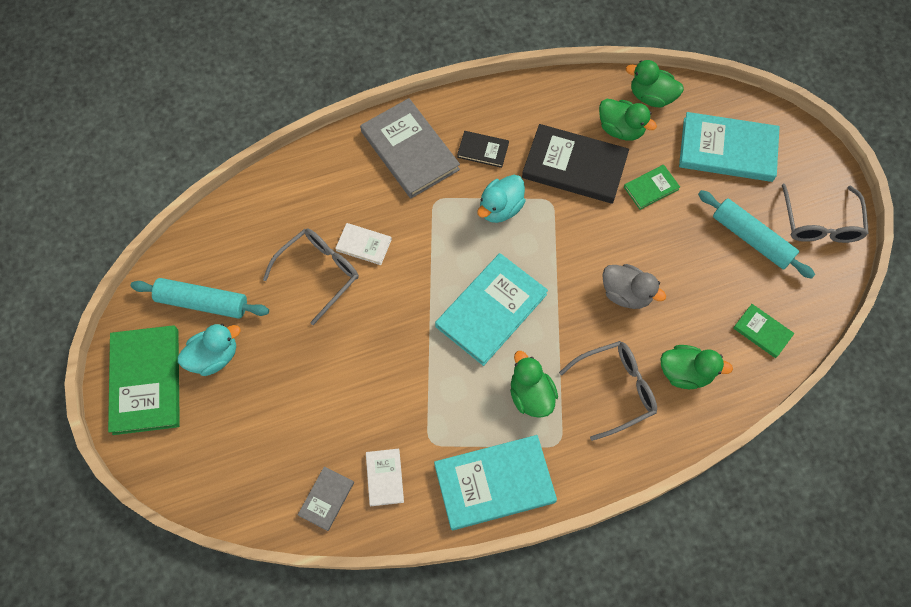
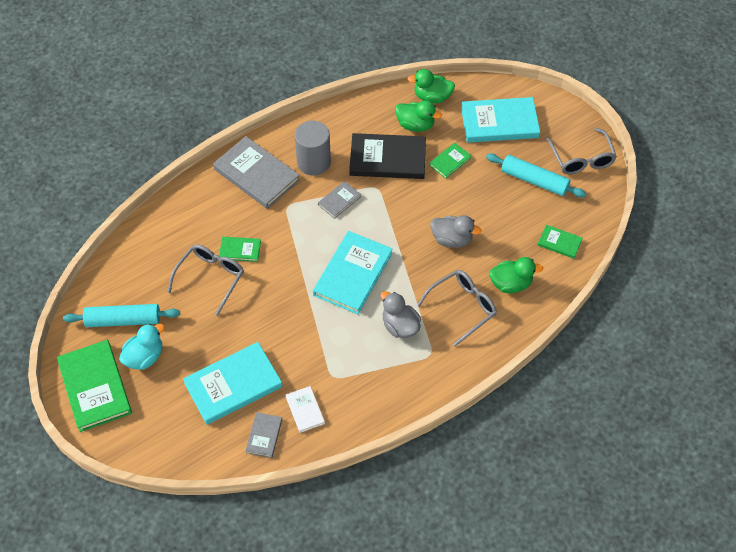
camera: 15 degrees left, 10 degrees down
(364, 245) = (240, 250): white book -> green book
(483, 150) = (313, 162): black book -> grey cylinder
(494, 483) = (390, 393): turquoise book -> turquoise book (233, 385)
(500, 208) = (339, 201): turquoise duck -> grey book
(531, 395) = (400, 326): green duck -> grey duck

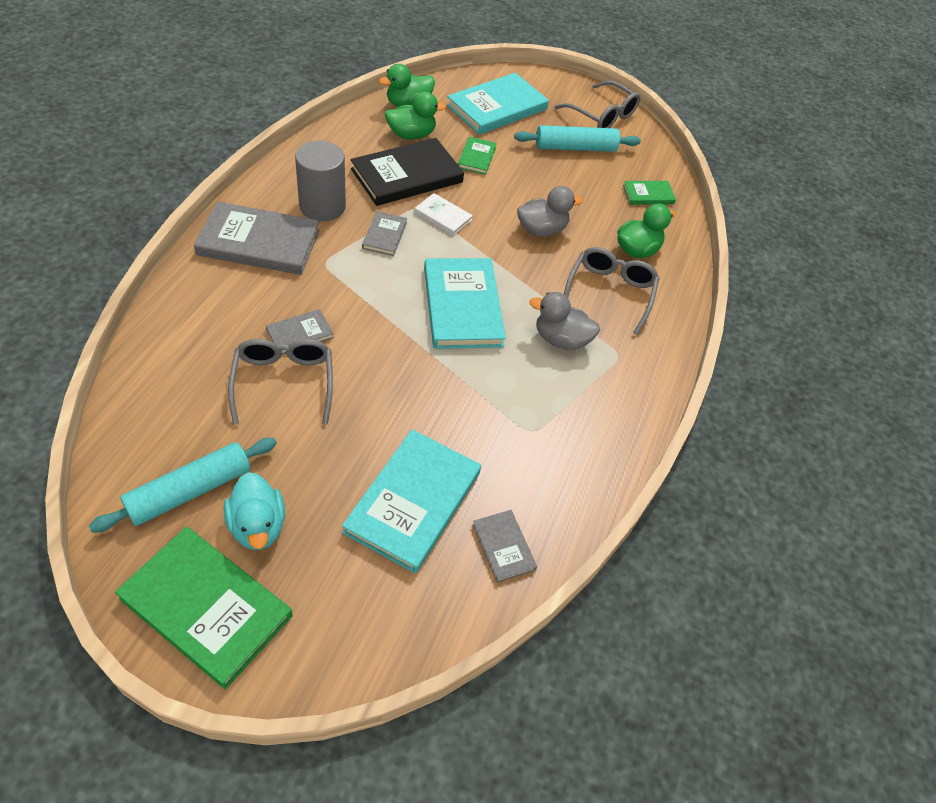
camera: 40 degrees left, 5 degrees down
(144, 357) = (258, 526): turquoise duck -> turquoise duck turned 150 degrees clockwise
(240, 250) = (300, 334): green book -> grey book
(305, 410) = (529, 487): white book -> white book (443, 216)

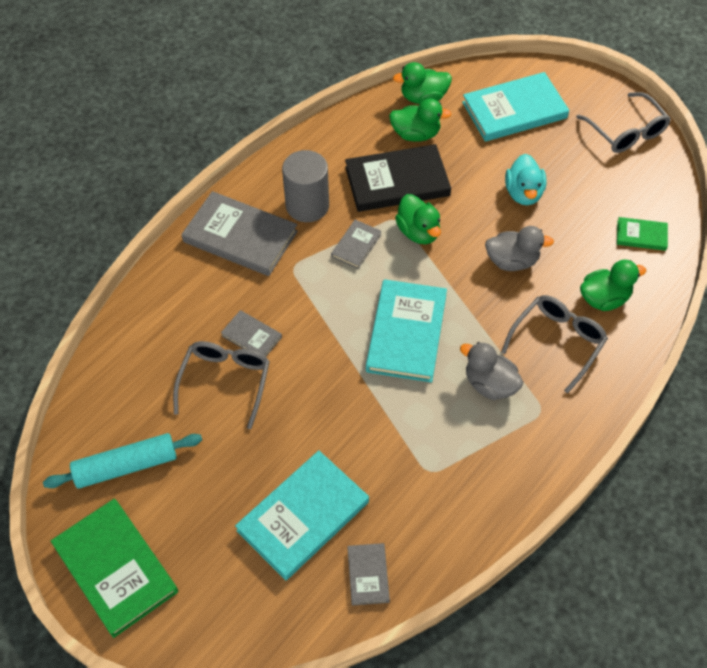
camera: 25 degrees right, 5 degrees up
(258, 526) = (171, 509): turquoise duck -> turquoise duck (523, 193)
(300, 334) = (251, 336): grey book -> grey book turned 45 degrees clockwise
(443, 216) = (418, 232): white book -> green duck
(476, 157) = (473, 168): green book -> none
(575, 147) = (582, 168): turquoise rolling pin -> none

